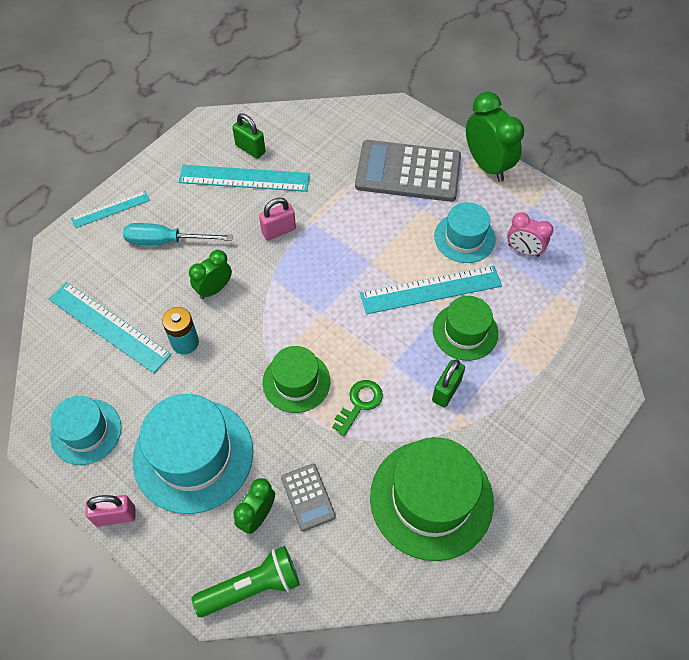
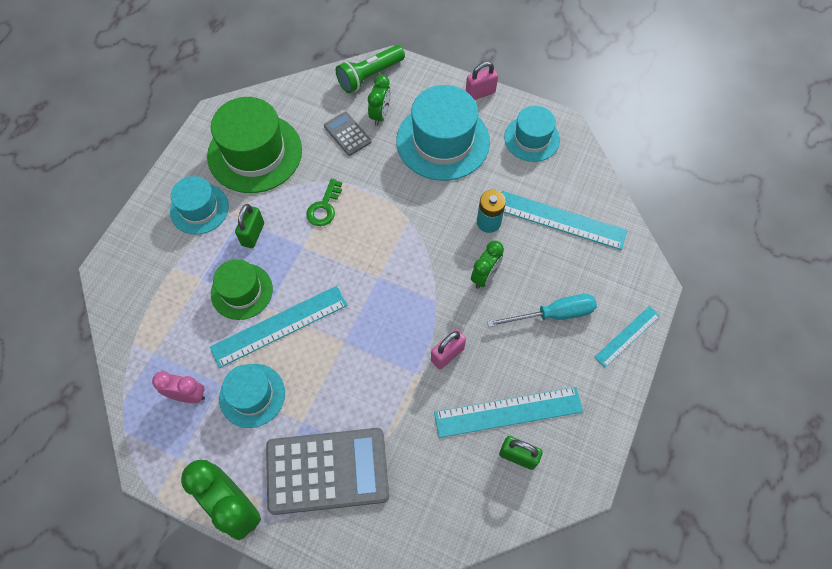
camera: 165 degrees right, 5 degrees up
(296, 382) = (382, 212): green hat -> none
(506, 437) = (199, 209): none -> turquoise hat

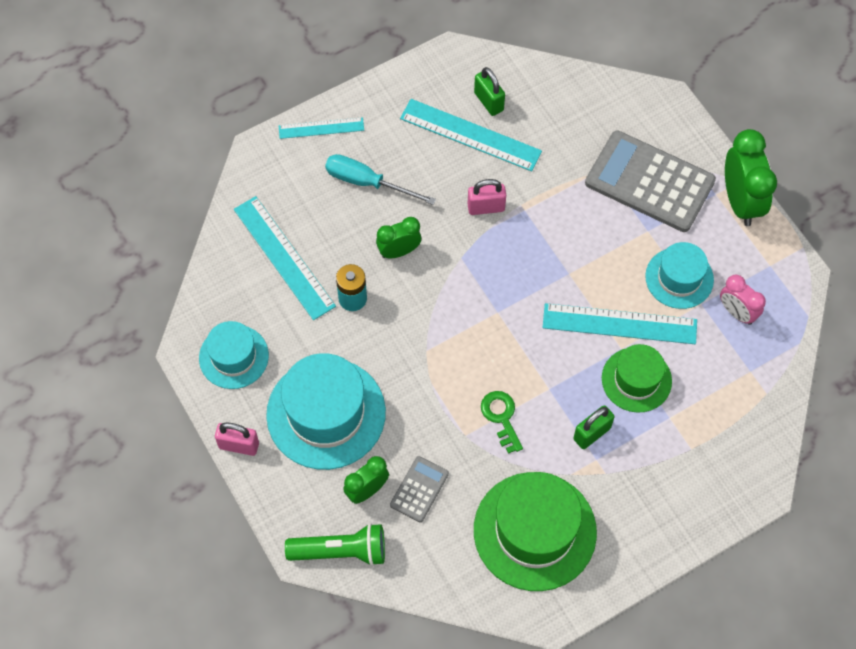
camera: 145 degrees left, 0 degrees up
(199, 209) = (632, 499): turquoise hat -> none
(324, 207) = (501, 417): green key -> green key turned 75 degrees counterclockwise
(347, 134) = (419, 489): grey calculator -> grey calculator turned 150 degrees counterclockwise

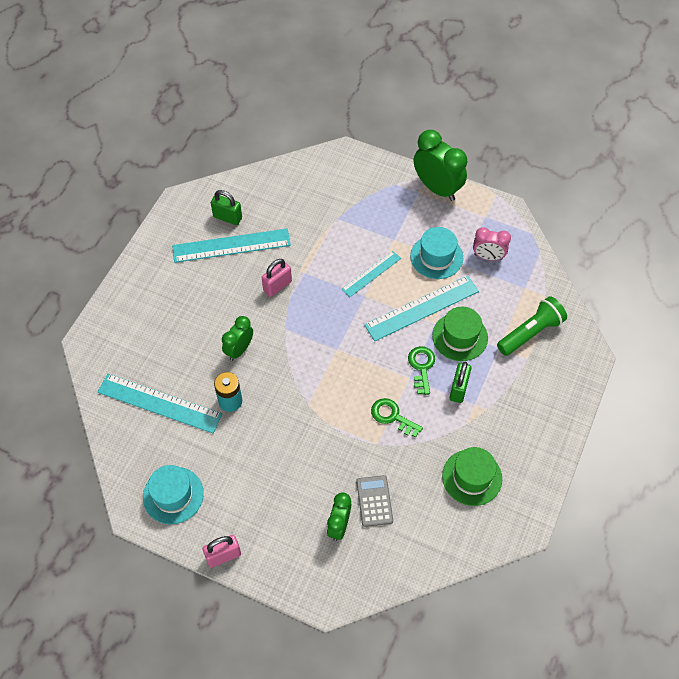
camera: 35 degrees left, 5 degrees down
(321, 128) = (122, 300): turquoise ruler -> turquoise ruler (371, 274)
(326, 413) = (270, 492): turquoise hat -> none
(341, 551) = (353, 581): green flashlight -> green flashlight (530, 332)
(367, 182) = (182, 317): turquoise screwdriver -> none
(535, 531) = (472, 477): green hat -> green hat, size x0.60
(571, 386) = (421, 367): none -> green key
(649, 182) = (372, 208): grey calculator -> none

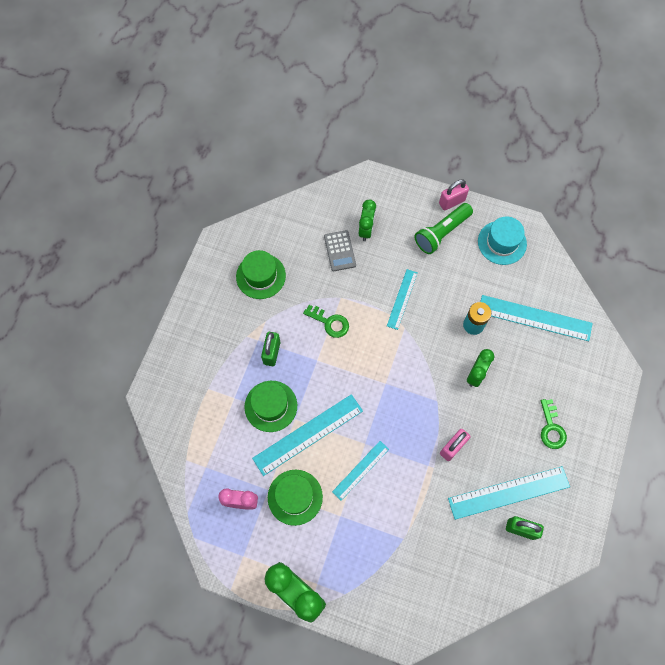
camera: 175 degrees right, 10 degrees up
(306, 436) = (402, 299): none -> turquoise ruler
(421, 367) = (306, 372): green key -> green key (551, 428)
(436, 257) = (295, 497): turquoise hat -> green hat
(530, 332) = (203, 416): green flashlight -> green flashlight (441, 233)

